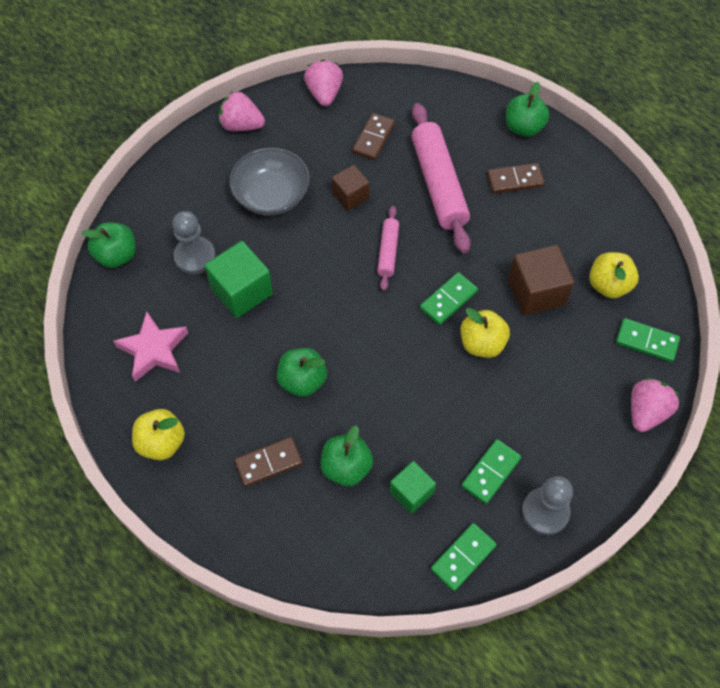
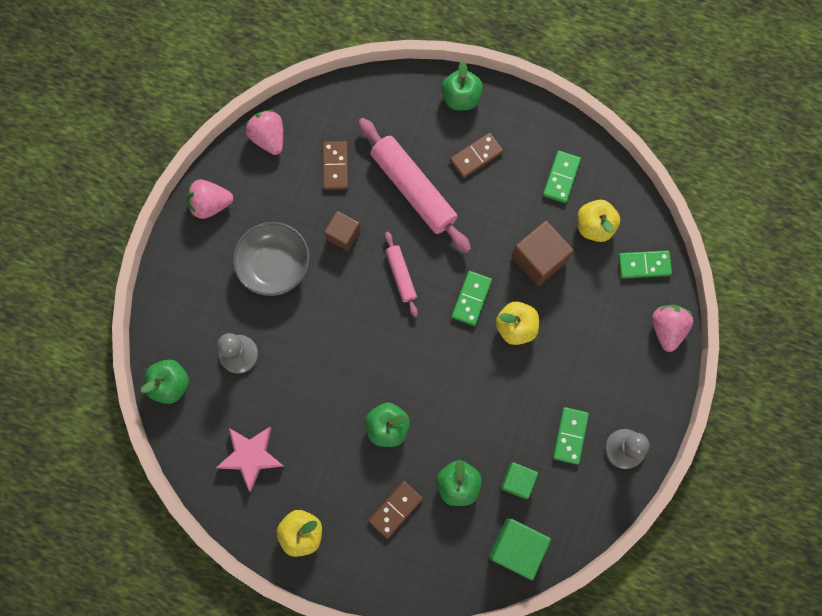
camera: 25 degrees left, 15 degrees up
(242, 291) = (296, 369): green cube -> green cube (516, 547)
(463, 557) = (579, 515): green domino -> green domino (561, 178)

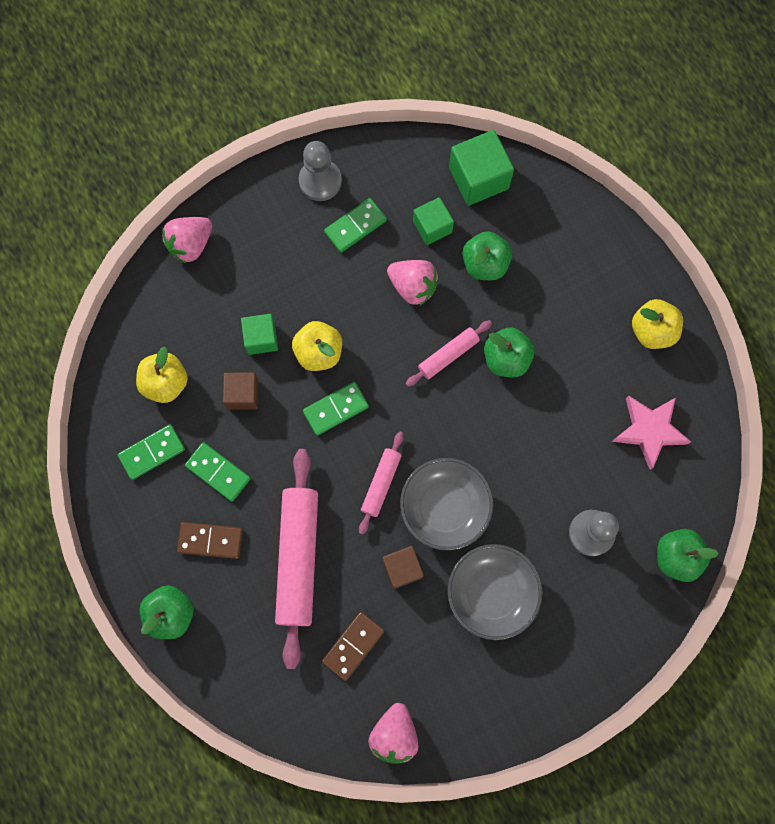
camera: 140 degrees left, 0 degrees up
(211, 204) = (507, 710): pink strawberry -> pink strawberry (413, 286)
(347, 293) = (445, 507): none -> grey bowl
(395, 509) = (555, 286): brown domino -> none
(428, 396) = (448, 355): none -> pink rolling pin
(539, 259) = (243, 394): brown cube -> brown cube, size x0.63
(561, 305) = (261, 338): none -> green cube
(644, 265) = (156, 313): green domino -> green domino (218, 472)

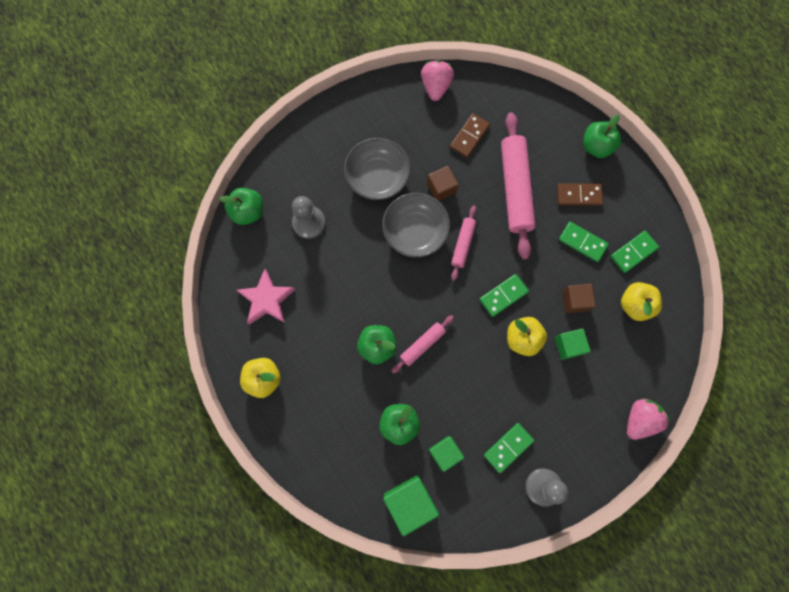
camera: 175 degrees right, 0 degrees up
(413, 286) = (455, 399): pink strawberry -> none

